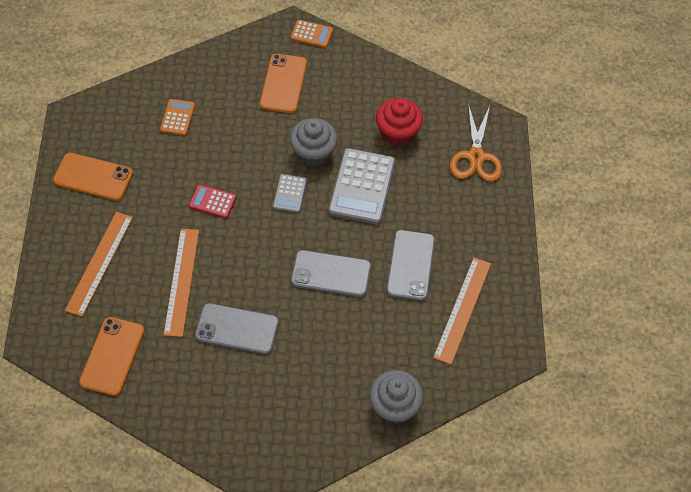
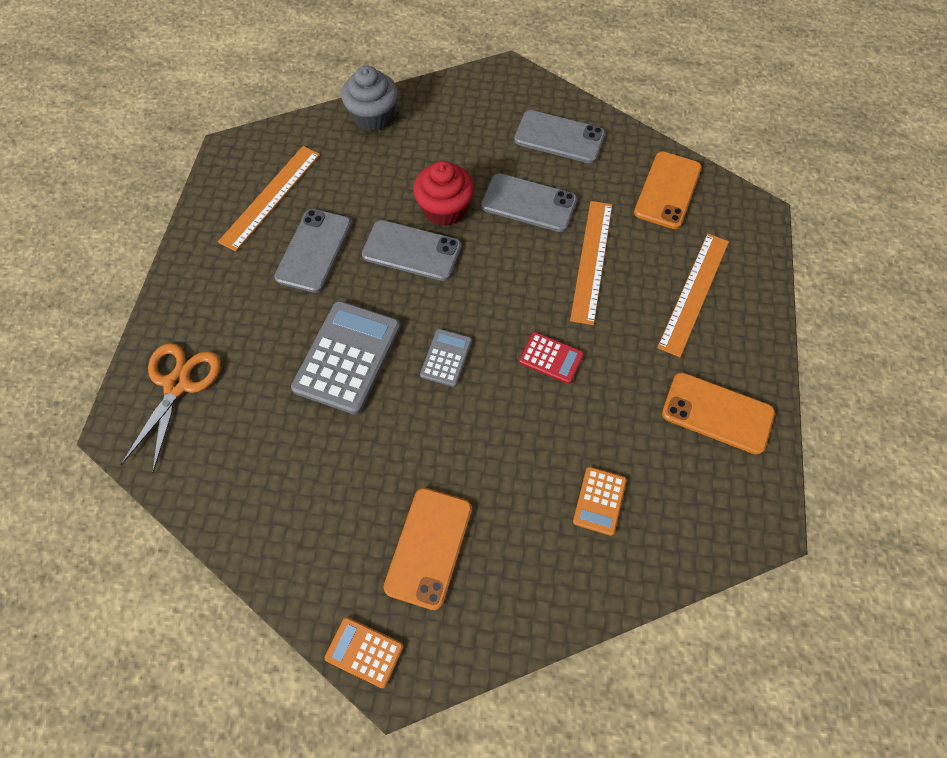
camera: 170 degrees left, 5 degrees up
(212, 403) = (559, 137): none -> grey phone
(313, 153) = (403, 416): grey cupcake -> none
(397, 133) = (274, 435): red cupcake -> red cupcake (444, 209)

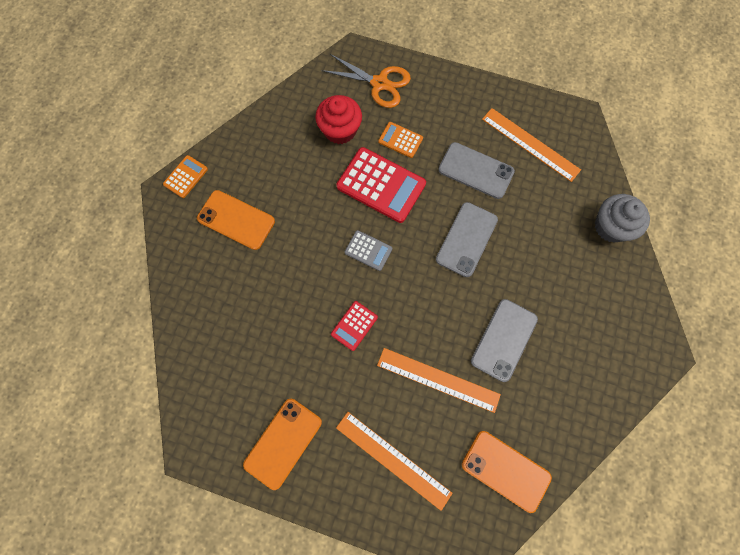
camera: 100 degrees right, 10 degrees up
(347, 357) = (381, 185): grey calculator -> red calculator
(444, 209) = (504, 270): red cupcake -> red cupcake (340, 130)
(559, 137) = (577, 383): grey phone -> none
(599, 501) = (238, 334): orange calculator -> orange calculator (400, 140)

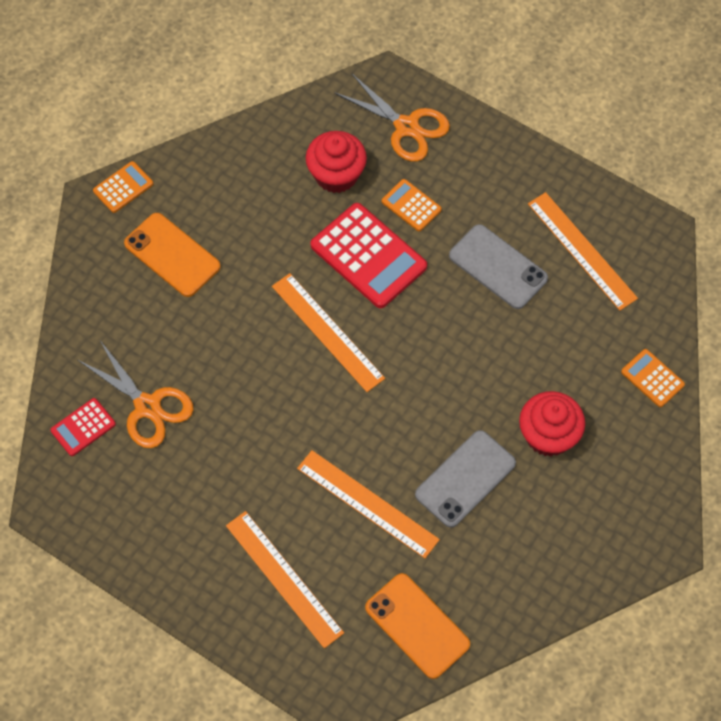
camera: 15 degrees right, 10 degrees down
(249, 345) = (147, 406): none -> orange scissors
(283, 443) = (157, 526): orange phone -> none
(354, 325) = (283, 416): red calculator -> red calculator (83, 427)
(368, 250) = (327, 332): grey calculator -> orange ruler
(466, 239) = (457, 348): grey phone -> none
(552, 289) = (548, 435): none -> red cupcake
(611, 226) = (652, 378): grey cupcake -> orange calculator

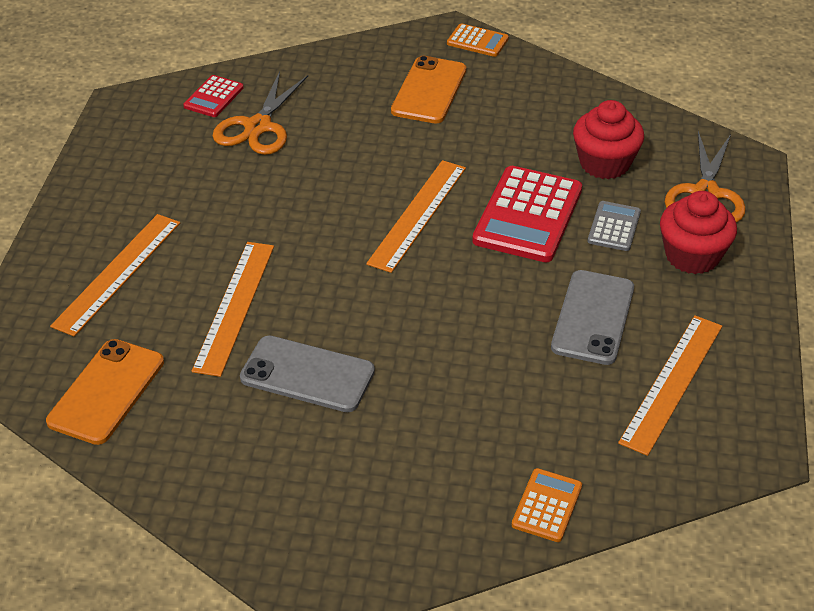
camera: 65 degrees right, 20 degrees down
(83, 427) = (213, 97): red calculator -> red calculator turned 90 degrees counterclockwise
(411, 205) = (614, 227): orange calculator -> grey calculator
(548, 435) = (405, 429): red cupcake -> red cupcake (692, 256)

